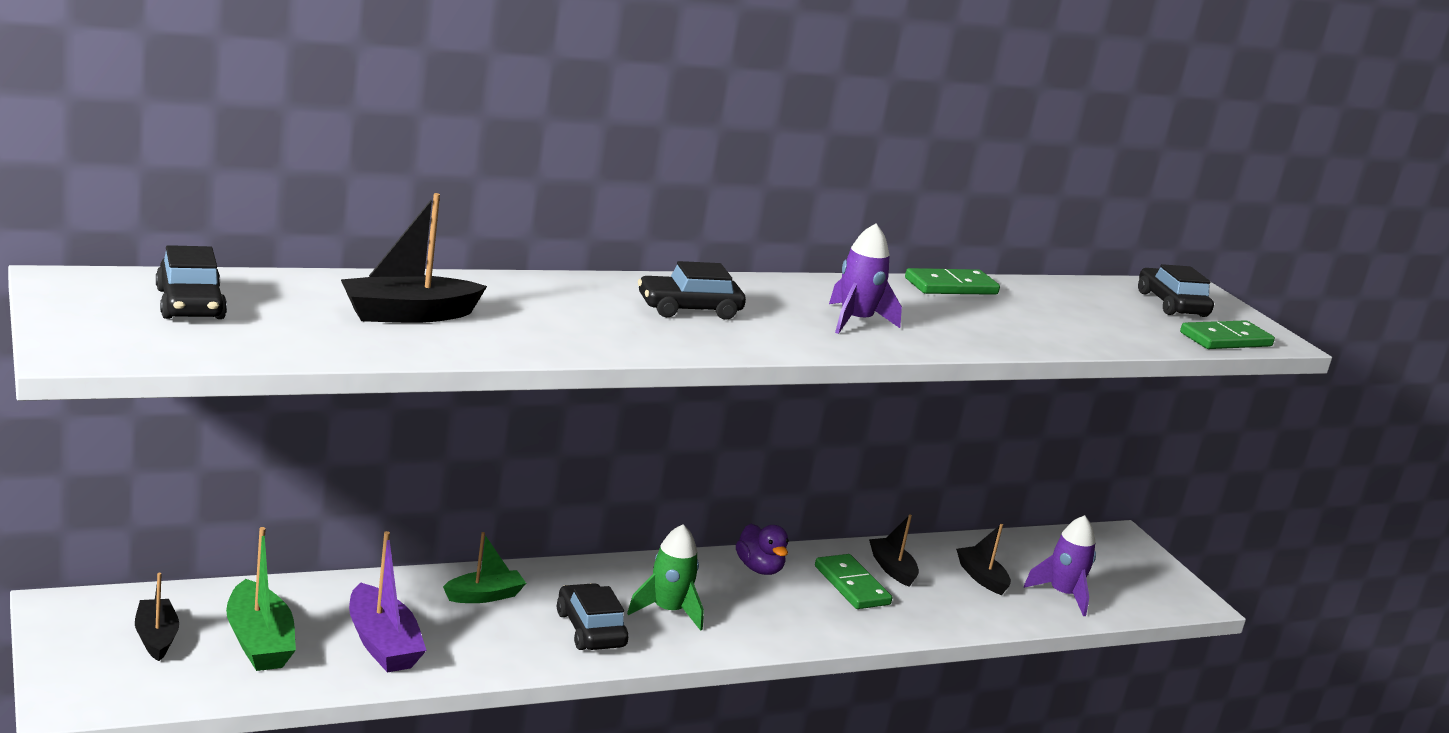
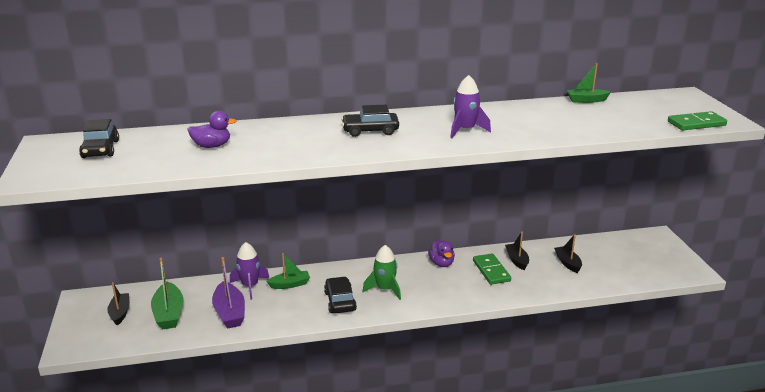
camera: 15 degrees right, 5 degrees up
(408, 314) = (212, 146): black boat -> purple duck
(951, 286) = (532, 105): green domino -> none
(1037, 285) = (586, 100): none -> green boat
(1062, 595) = (614, 271): purple rocket -> purple rocket (250, 286)
(1171, 304) = (668, 105): black car -> none

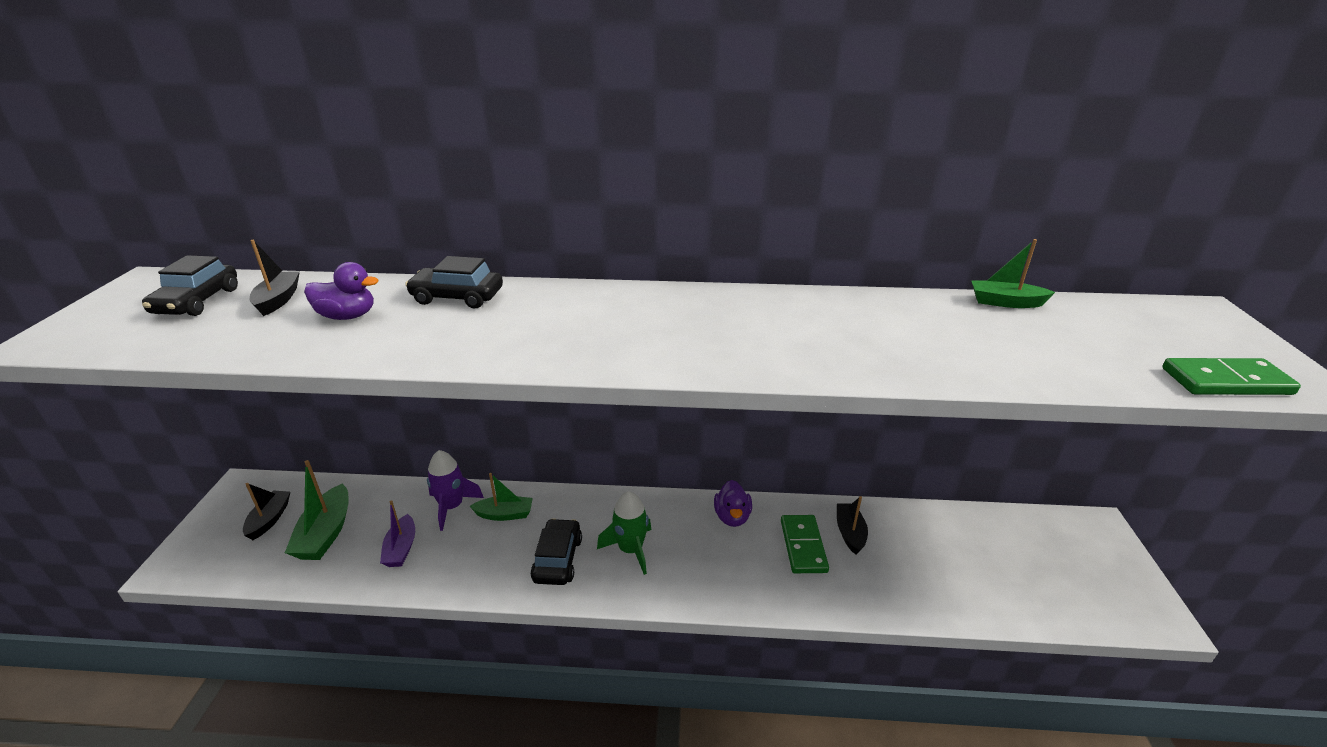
camera: 15 degrees right, 5 degrees up
(229, 313) = (401, 548): purple boat -> purple boat, size x0.66
(370, 131) = (603, 318): black car -> black car (457, 297)
(465, 130) = (761, 338): purple rocket -> none
(568, 263) = (932, 554): black boat -> black boat (278, 300)

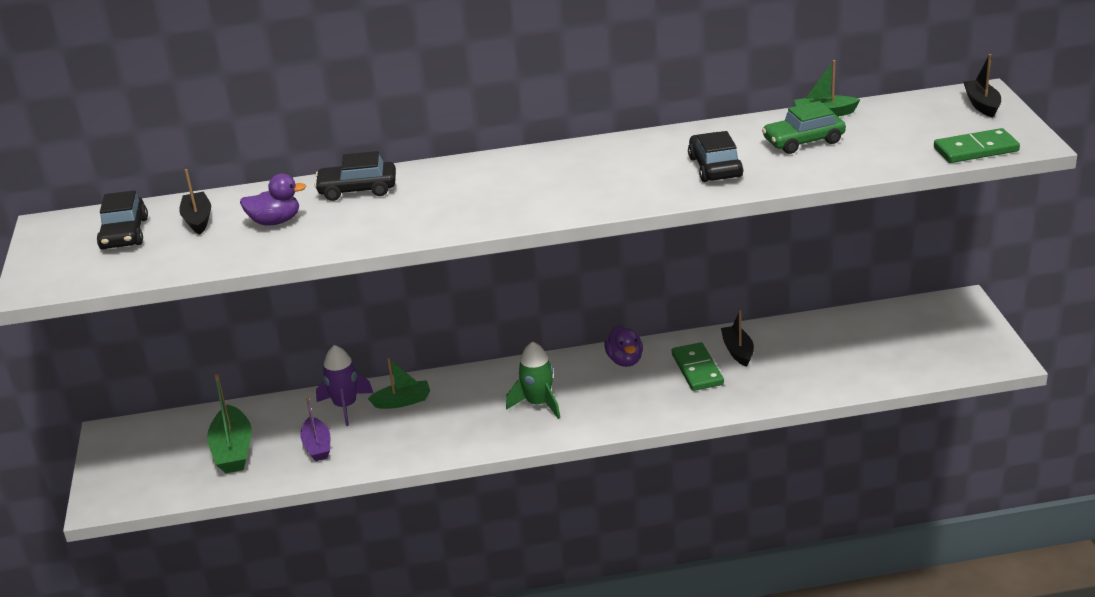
camera: 10 degrees left, 0 degrees up
(269, 519) = (166, 452): black boat -> black boat (982, 105)
(557, 559) = (473, 424): black car -> black car (715, 167)
(980, 330) = (803, 141): none -> green car

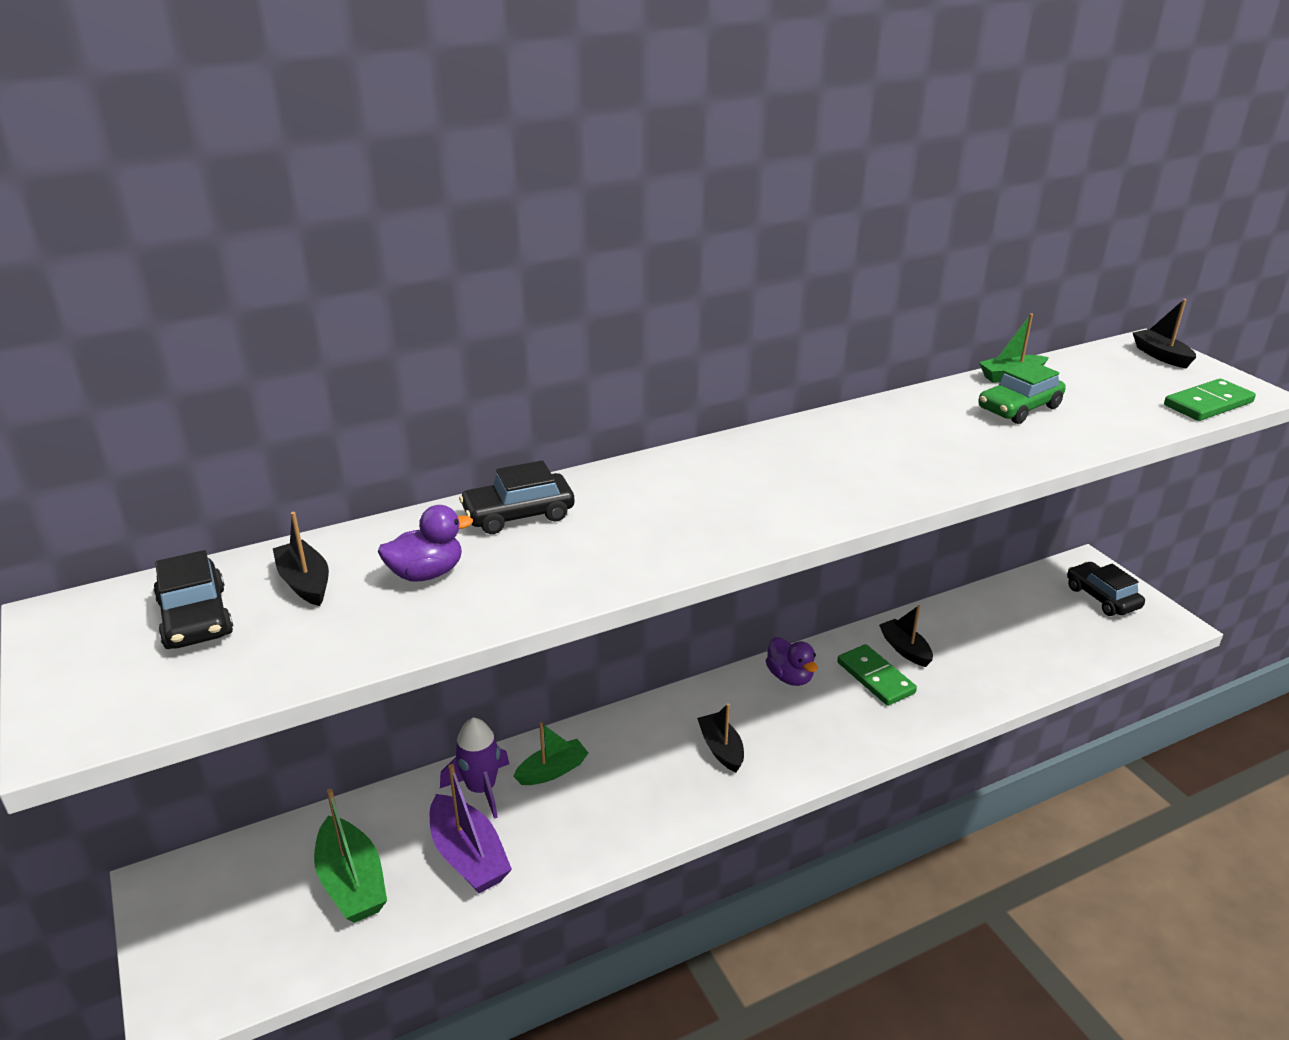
camera: 20 degrees left, 0 degrees up
(317, 446) = (468, 856): purple boat -> purple boat, size x1.51
(538, 404) = (721, 749): green rocket -> black boat
(715, 167) = (950, 446): black car -> black car (1102, 597)

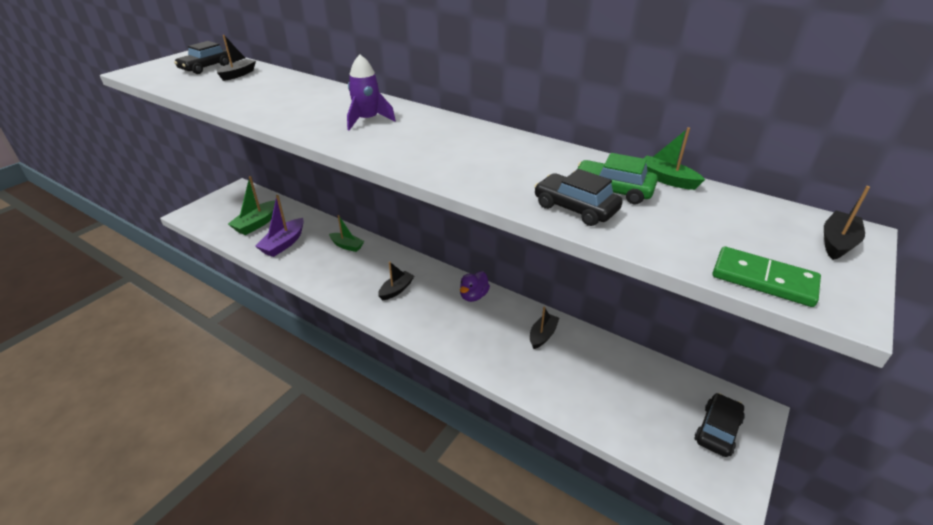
camera: 60 degrees right, 5 degrees up
(426, 573) = (257, 89): purple duck -> none
(481, 789) = (324, 232): purple rocket -> purple rocket (367, 120)
(518, 514) = (319, 92): black car -> black car (575, 208)
(875, 678) = (502, 330): green domino -> none

